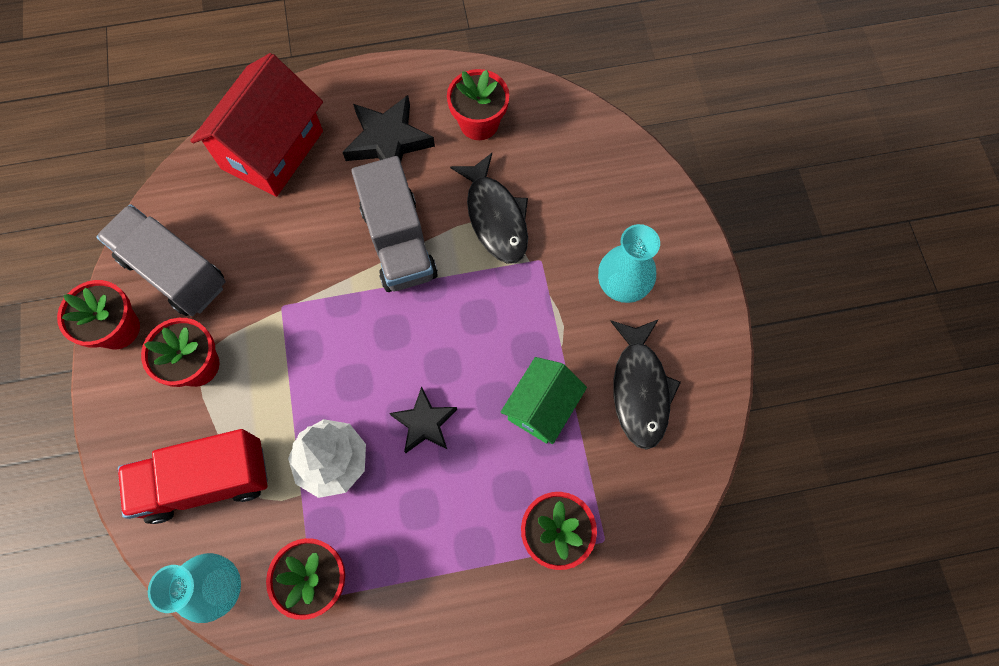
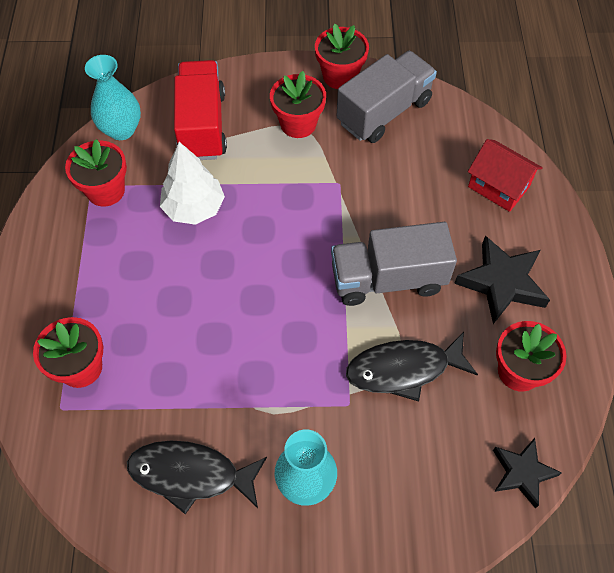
camera: 100 degrees right, 10 degrees down
(272, 150) = (498, 187): red house -> red house, size x0.61
(424, 423) = (208, 278): black star -> black star (522, 473)
(542, 407) = (196, 378): green house -> none

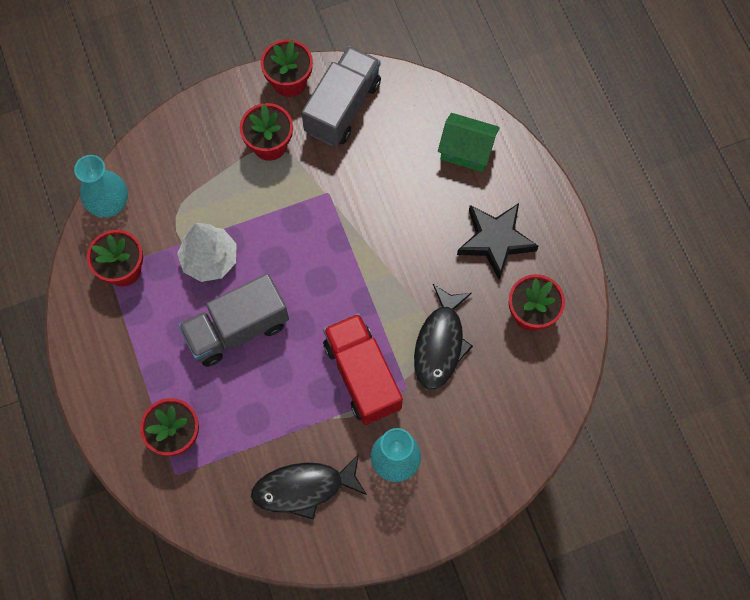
camera: 20 degrees left, 10 degrees up
(202, 126) = (183, 175): red truck -> red truck (362, 375)
(388, 279) = (401, 269): grey truck -> grey truck (237, 329)
(404, 369) = (440, 344): black fish -> black fish turned 45 degrees counterclockwise
(498, 187) = (466, 151): red house -> green house
(522, 473) = (556, 395): black star -> none

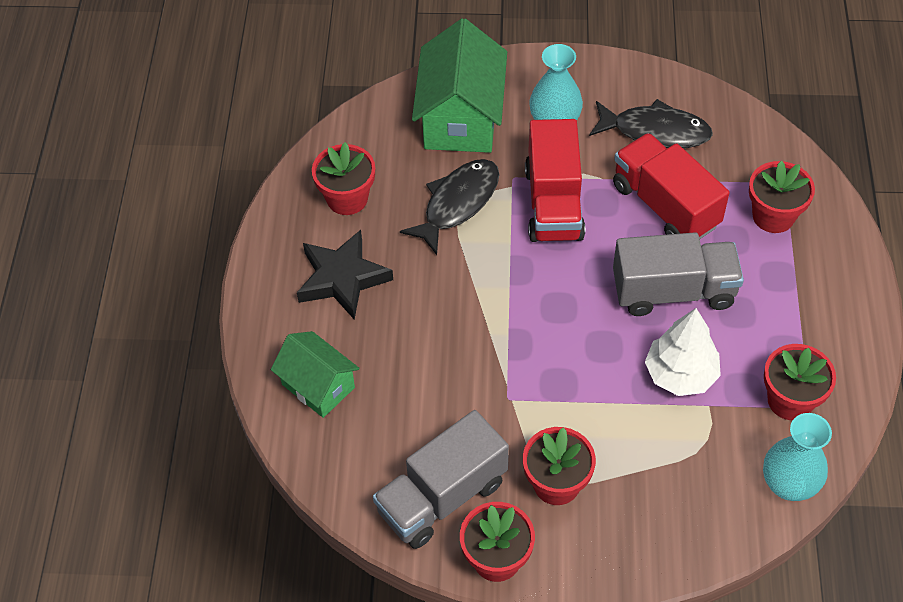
camera: 155 degrees left, 15 degrees down
(269, 410) = (665, 205): none -> red truck
(478, 434) = (461, 118): none -> green house

